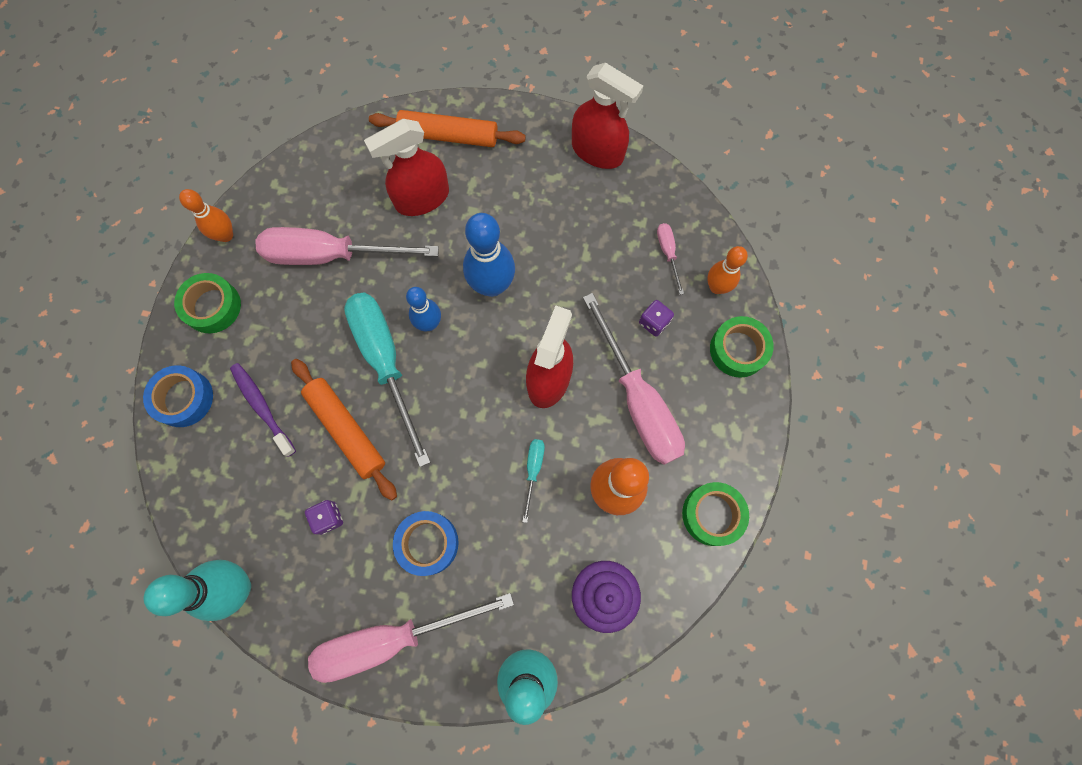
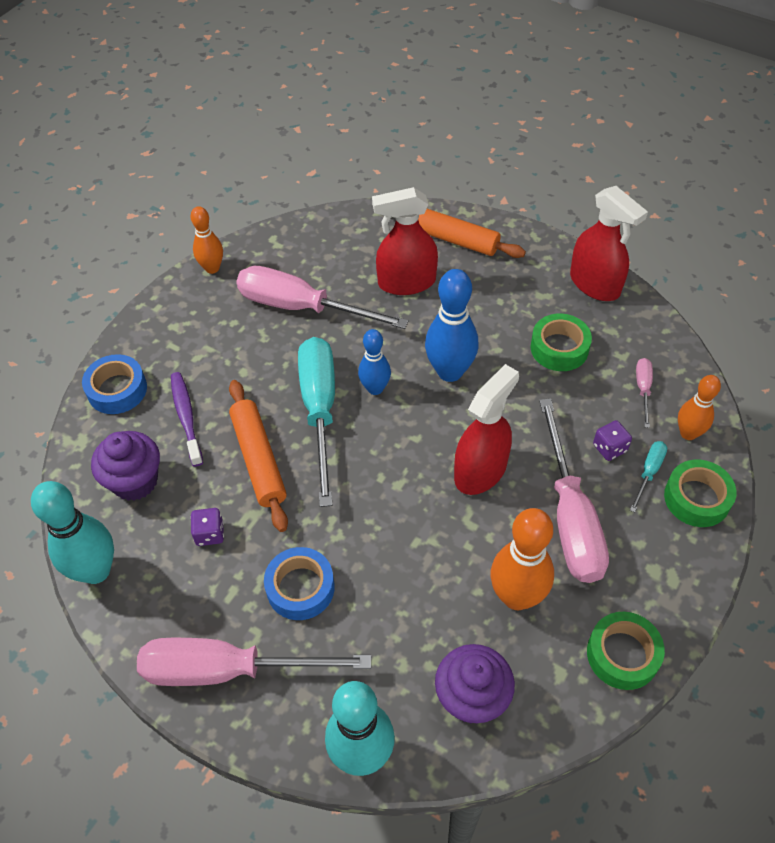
camera: 20 degrees right, 20 degrees down
(212, 306) = (176, 321): green tape -> green tape (559, 348)
(239, 488) = (135, 481): none -> purple cupcake
(533, 470) = (436, 551): turquoise screwdriver -> turquoise screwdriver (649, 472)

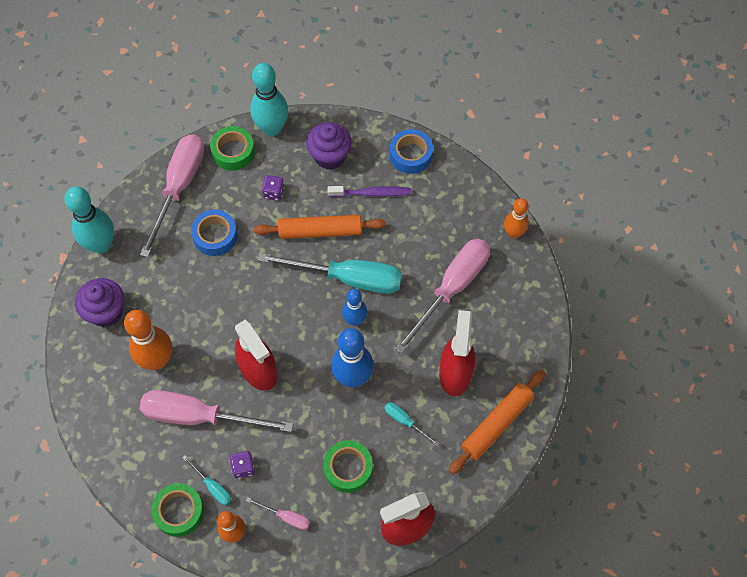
camera: 105 degrees right, 10 degrees up
(482, 312) = (405, 421): none -> turquoise screwdriver
(622, 654) = (93, 409): green tape -> green tape (233, 152)

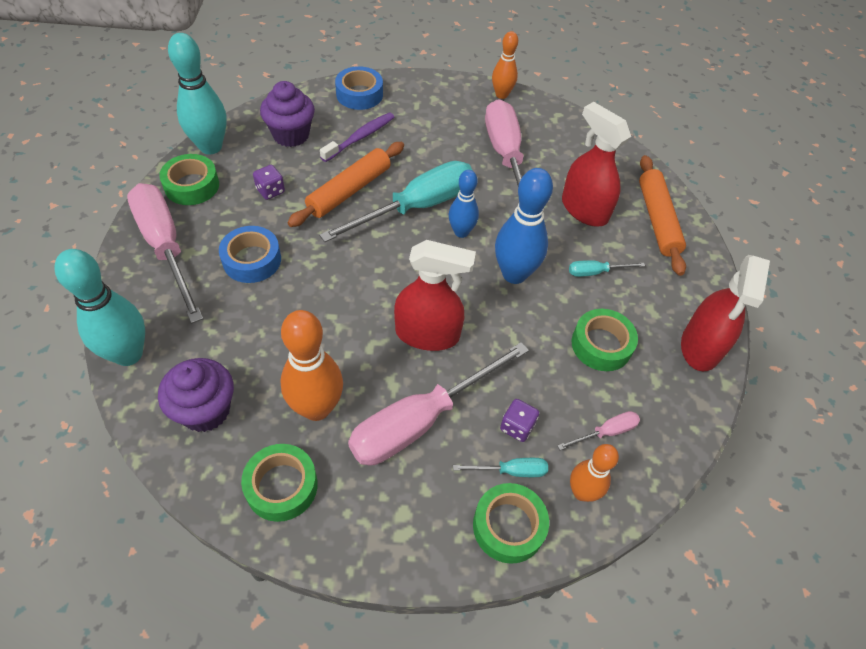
camera: 50 degrees left, 10 degrees down
(101, 387) = (281, 486): none -> green tape

